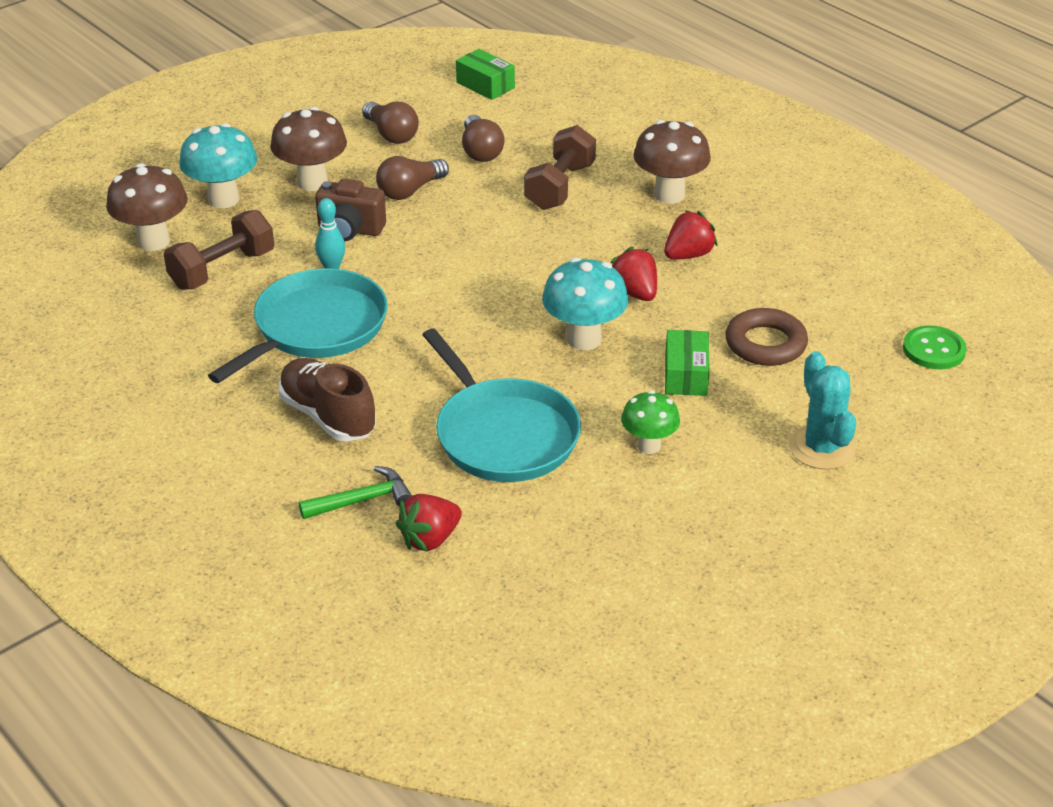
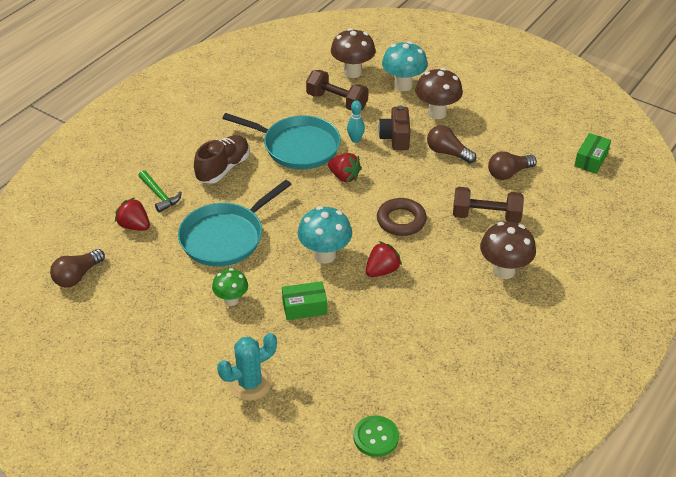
camera: 75 degrees right, 5 degrees up
(391, 134) = (506, 132): brown light bulb -> brown light bulb (77, 276)
(688, 255) = (435, 290): red strawberry -> red strawberry (344, 177)
(765, 344) = (350, 342): brown ring -> brown ring (401, 220)

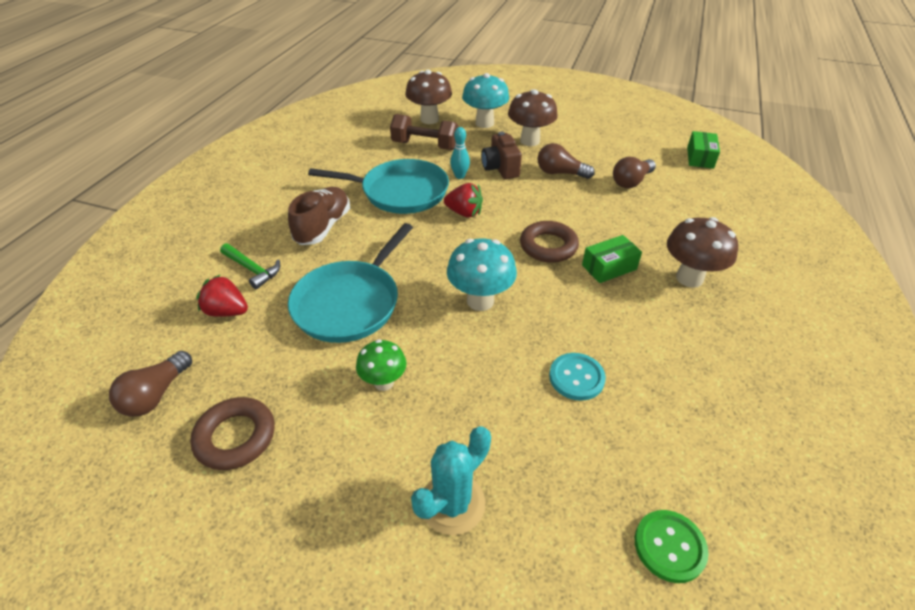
camera: 15 degrees left, 0 degrees up
(124, 314) = (235, 437): none -> brown ring
(304, 307) = (483, 371): green box -> green box (609, 267)
(370, 326) = (576, 377): none -> turquoise button
(382, 270) = (555, 305): red strawberry -> none
(486, 216) = (635, 226): brown dumbbell -> none

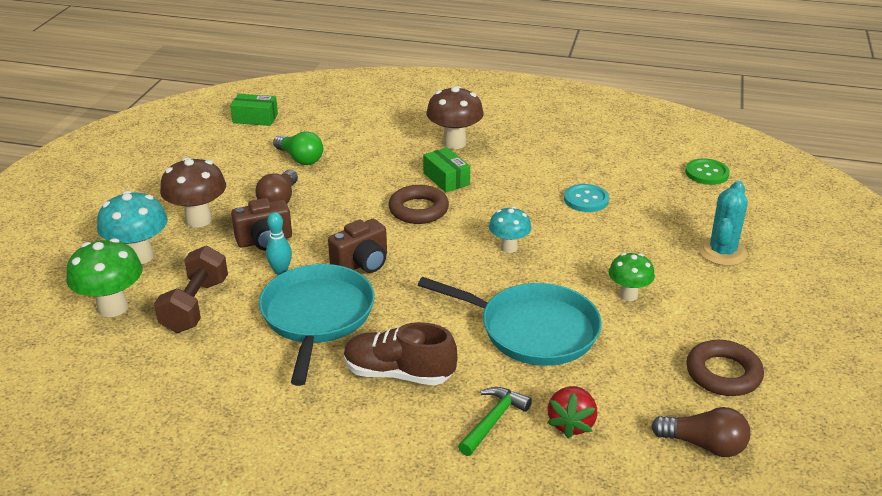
camera: 95 degrees left, 10 degrees down
(429, 119) = (113, 307): brown mushroom -> green mushroom
(452, 503) = (722, 252): turquoise cactus -> turquoise cactus turned 75 degrees clockwise
(464, 213) = (362, 264): red strawberry -> brown camera
(480, 301) = (509, 247): turquoise mushroom -> turquoise mushroom, size x0.64
(631, 182) = (300, 159): brown light bulb -> green light bulb

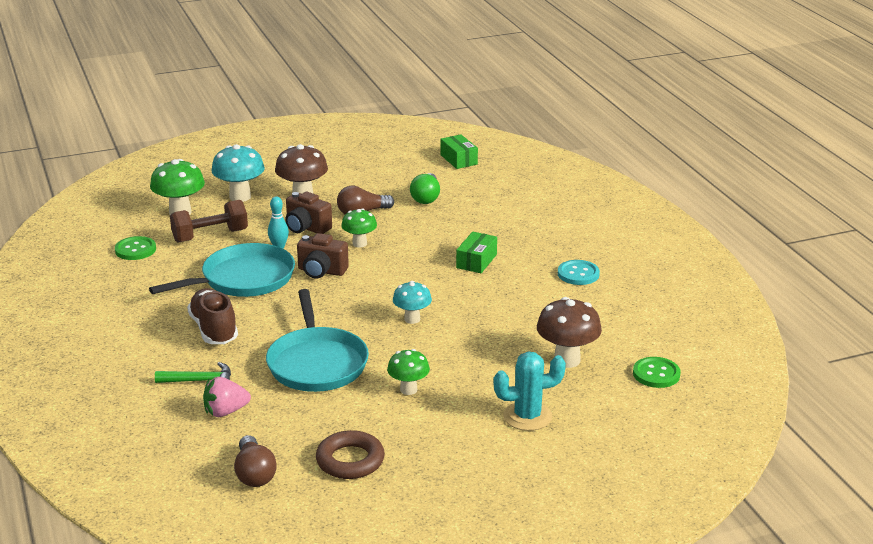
camera: 55 degrees right, 5 degrees down
(151, 370) = (135, 250): none -> green button
(337, 223) = (359, 243): none -> green mushroom
(418, 210) = (417, 266): brown ring -> none
(454, 143) = (536, 245): brown mushroom -> brown mushroom (567, 360)
(571, 424) = (225, 412): red strawberry -> pink strawberry
(586, 200) = (527, 329): turquoise button -> turquoise button (578, 274)

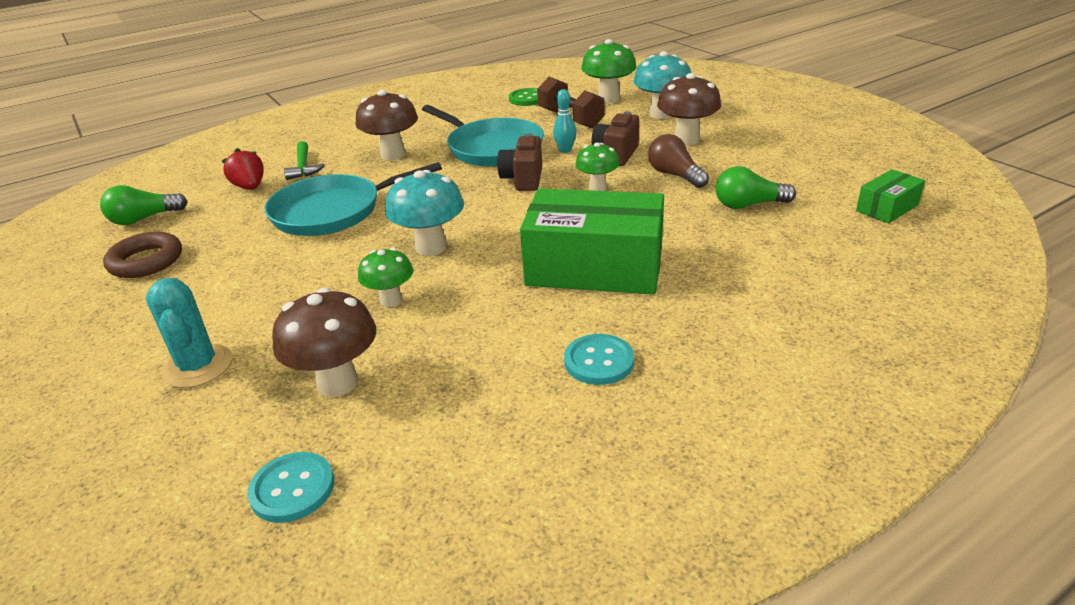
camera: 80 degrees right, 5 degrees up
(214, 330) = (393, 155): brown shoe -> brown mushroom
(225, 412) = (250, 187): pink strawberry -> red strawberry
(254, 474) = (144, 219): brown light bulb -> green light bulb
(408, 389) = (275, 271): green mushroom -> green mushroom (391, 300)
(412, 319) = (431, 247): turquoise mushroom -> turquoise mushroom, size x1.57
(476, 261) = (594, 267): green box -> green box, size x2.15
(656, 374) = (292, 489): green button -> turquoise button

